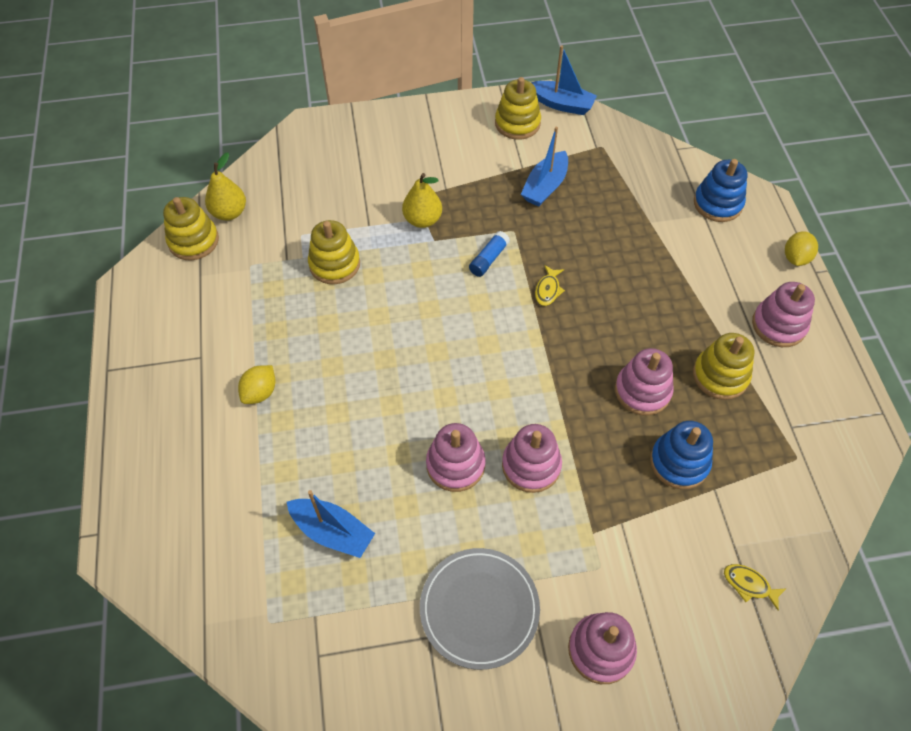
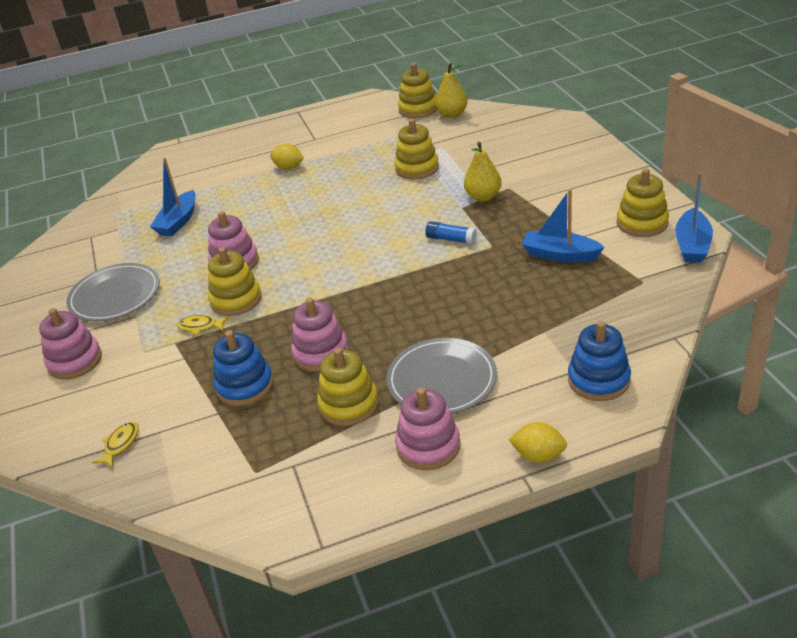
camera: 85 degrees right, 20 degrees down
(531, 465) = (236, 300): pink stacking toy -> yellow stacking toy
(548, 290) = (426, 278): yellow fish -> yellow fish (200, 327)
(699, 302) = (442, 380): none -> grey plate

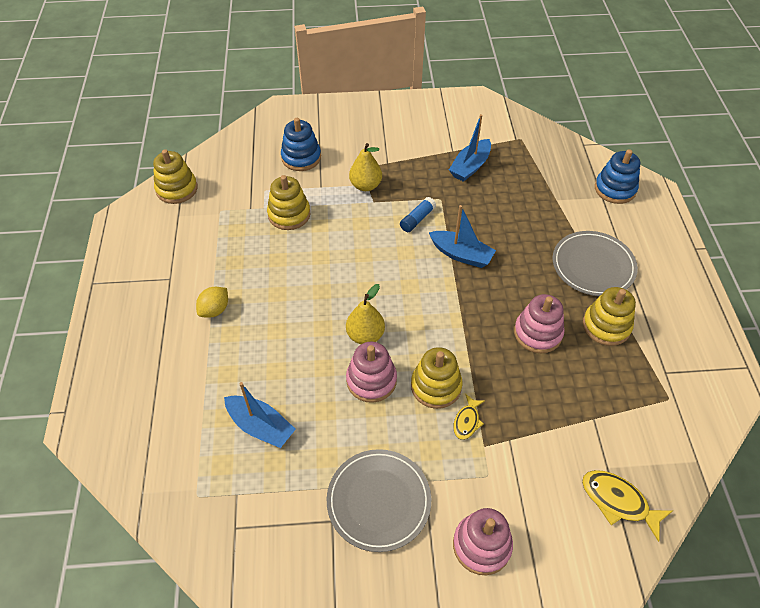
camera: 80 degrees left, 15 degrees up
(120, 444) = (618, 501): yellow fish -> yellow fish, size x1.63
(244, 386) = (564, 394): blue stacking toy -> blue stacking toy (301, 157)
(428, 446) = (660, 289): pink stacking toy -> none
(452, 114) = (209, 170): yellow pear -> yellow pear (365, 335)
(538, 455) = (679, 236): yellow lemon -> none
(642, 223) = (452, 117): yellow stacking toy -> none
(692, 245) = (490, 105): blue boat -> blue boat (461, 254)

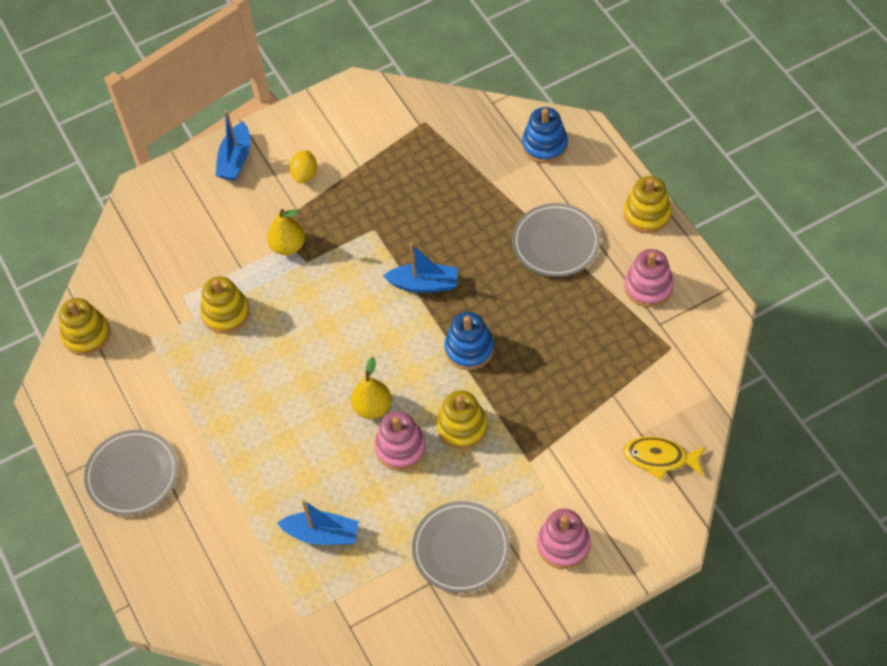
camera: 20 degrees left, 5 degrees up
(140, 305) = (132, 474): none -> grey plate
(215, 310) = (211, 446): yellow lemon -> yellow lemon (305, 174)
(301, 157) = (200, 241): blue stacking toy -> blue stacking toy (469, 349)
(417, 219) = (361, 263): blue glue stick -> none
(467, 421) = (504, 446): yellow fish -> none
(470, 166) = (386, 178): blue boat -> blue boat (235, 160)
(537, 333) = (532, 335): pink stacking toy -> pink stacking toy (648, 287)
(606, 326) = (591, 301): yellow stacking toy -> yellow stacking toy (647, 214)

